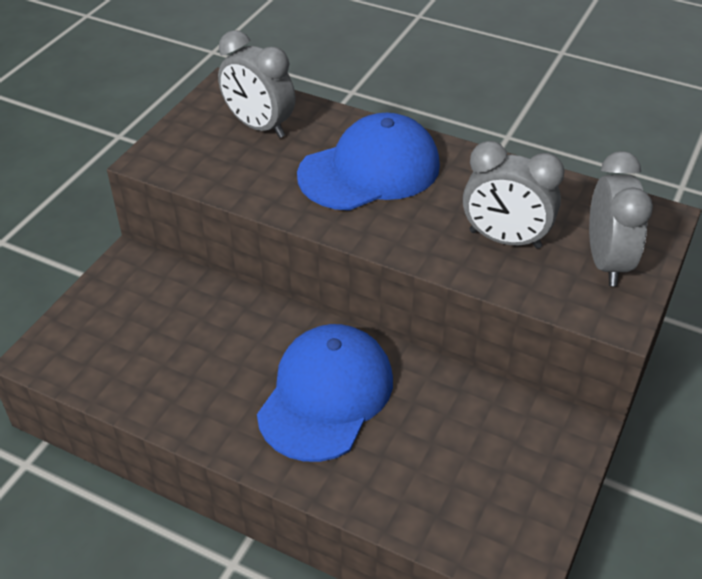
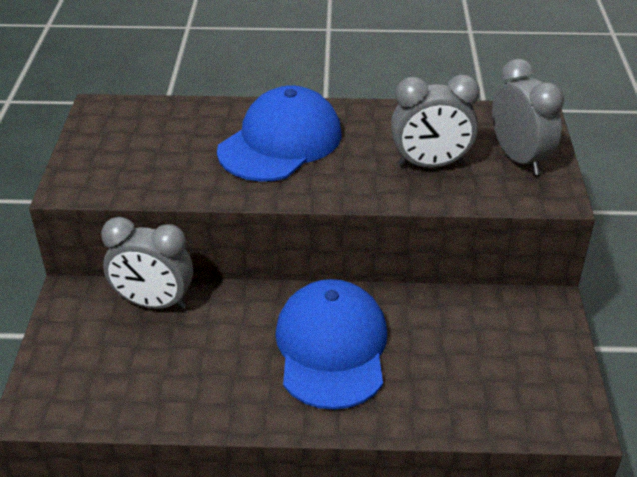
camera: 25 degrees left, 5 degrees down
(259, 126) = (155, 133): grey clock -> grey clock (154, 303)

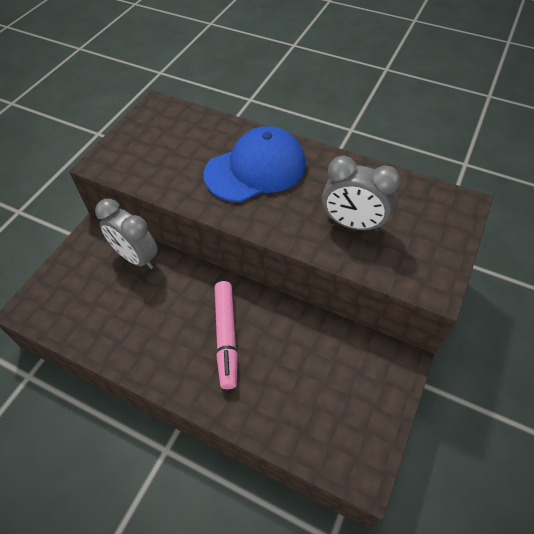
camera: 25 degrees right, 15 degrees up
(331, 348) = (226, 336): blue cap -> pink marker
(519, 159) = (426, 241): grey clock -> none

